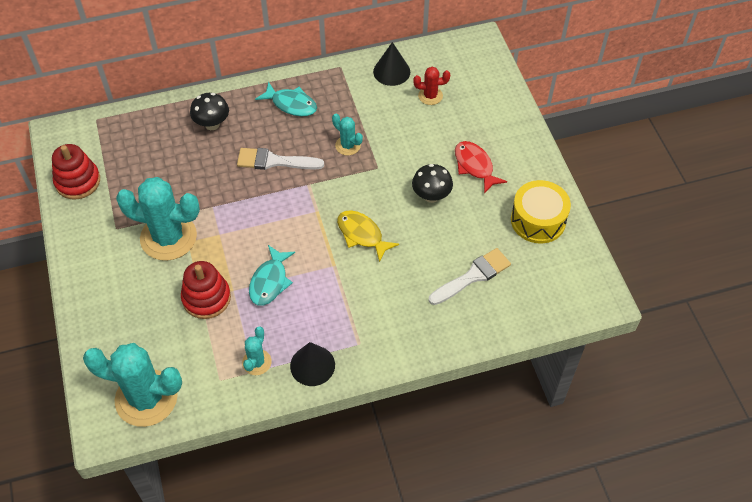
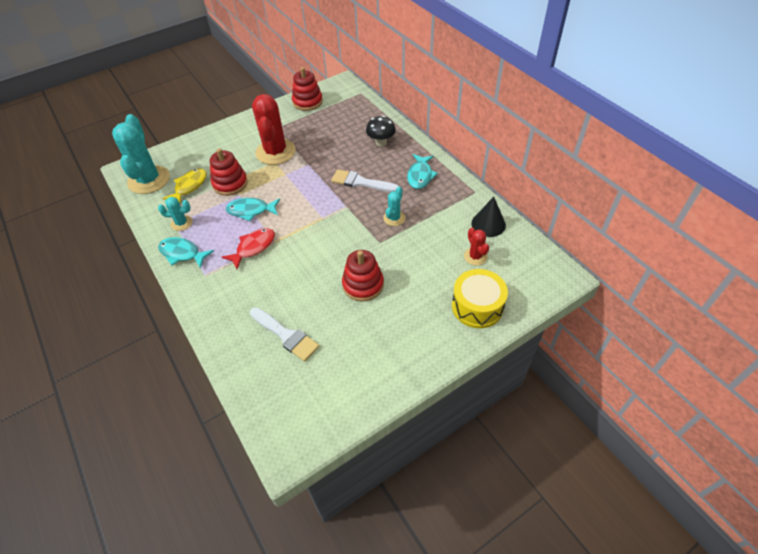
camera: 75 degrees right, 5 degrees down
(168, 237) = (275, 152): turquoise cactus -> red cactus
(274, 161) = (360, 182): white brush -> white brush turned 60 degrees counterclockwise
(312, 365) = (182, 253): black cone -> turquoise fish
(362, 235) = (308, 250): yellow fish -> yellow fish (189, 186)
(431, 196) = (363, 285): black mushroom -> red stacking toy
(475, 166) = (409, 308): red fish -> red fish (253, 247)
(538, 220) = (364, 373): yellow drum -> yellow drum (477, 306)

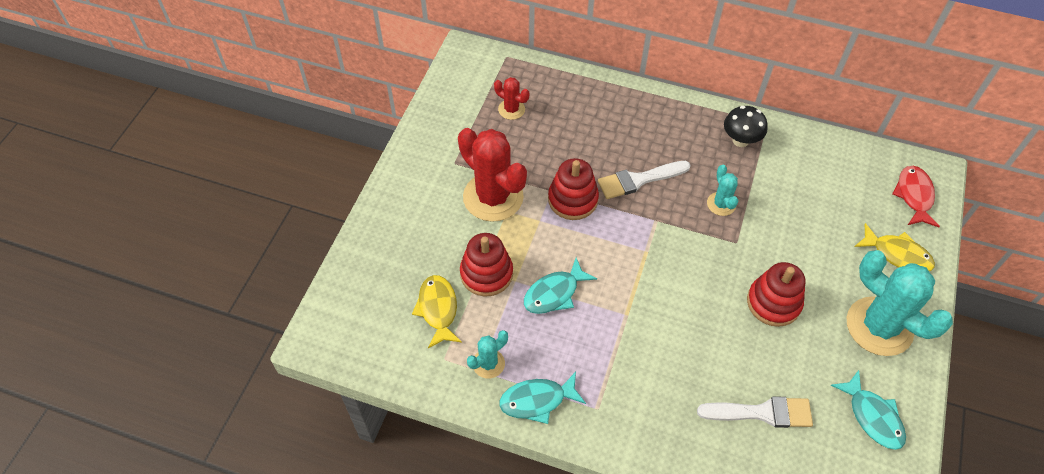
camera: 40 degrees left, 5 degrees up
(149, 180) = (370, 334): turquoise cactus -> turquoise cactus (879, 326)
(253, 247) = (612, 337): red fish -> red fish (914, 196)
(307, 102) = (452, 103): red stacking toy -> red stacking toy (572, 199)
(381, 142) = (604, 114): black mushroom -> black mushroom (740, 140)
(420, 176) = (692, 134): turquoise fish -> turquoise fish (872, 416)
(475, 256) = (842, 200): red cactus -> red cactus (511, 109)
(477, 306) = (897, 254): yellow drum -> yellow fish
(488, 224) = (816, 154): black cone -> none

